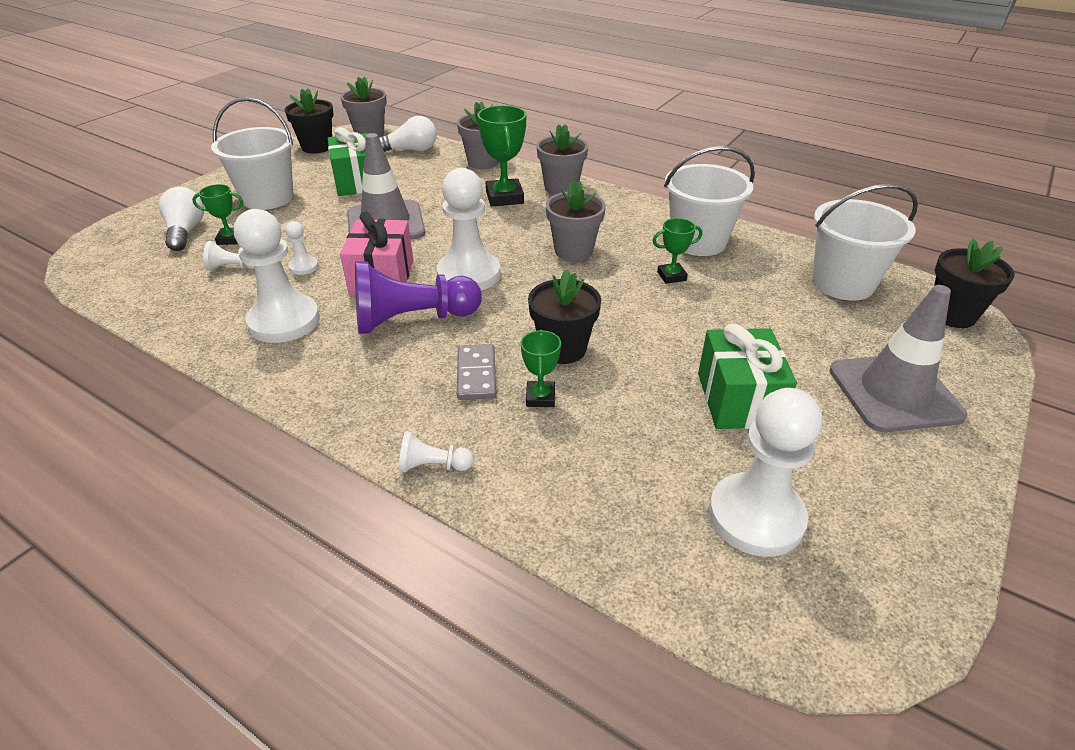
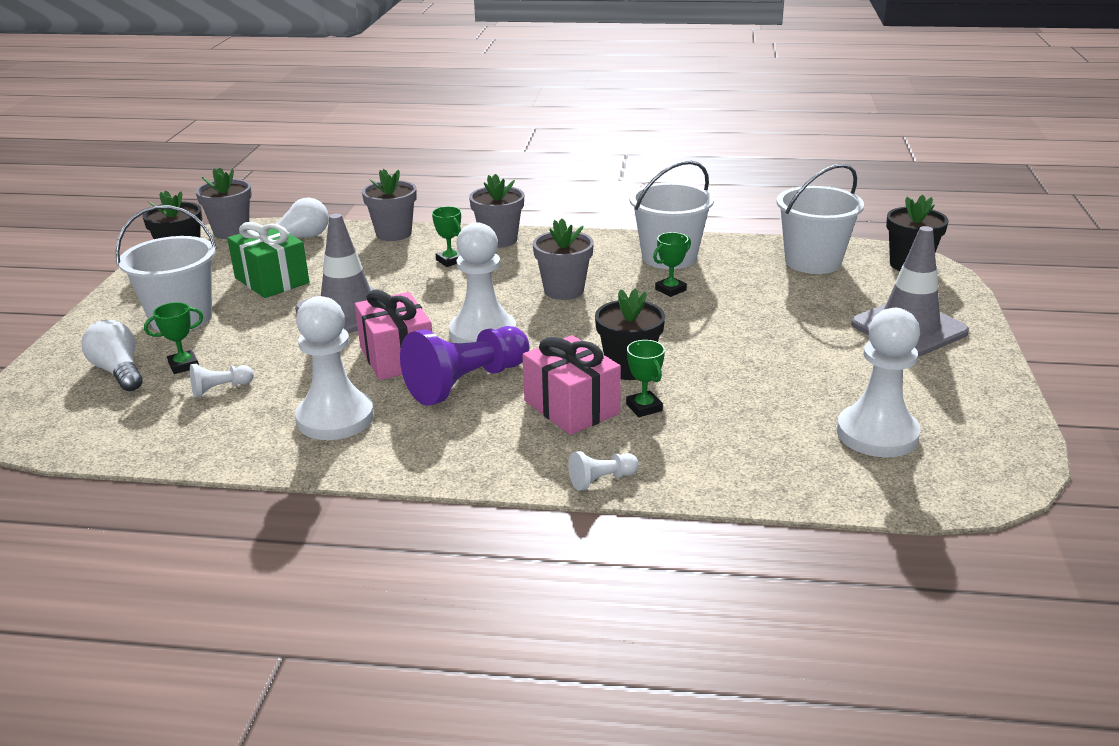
camera: 25 degrees left, 10 degrees down
(304, 267) = (301, 369): white pawn -> none
(476, 374) = (571, 407): grey domino -> pink gift
(504, 197) = (450, 261): green trophy -> green trophy, size x0.57
(738, 399) = (801, 364): green gift -> none

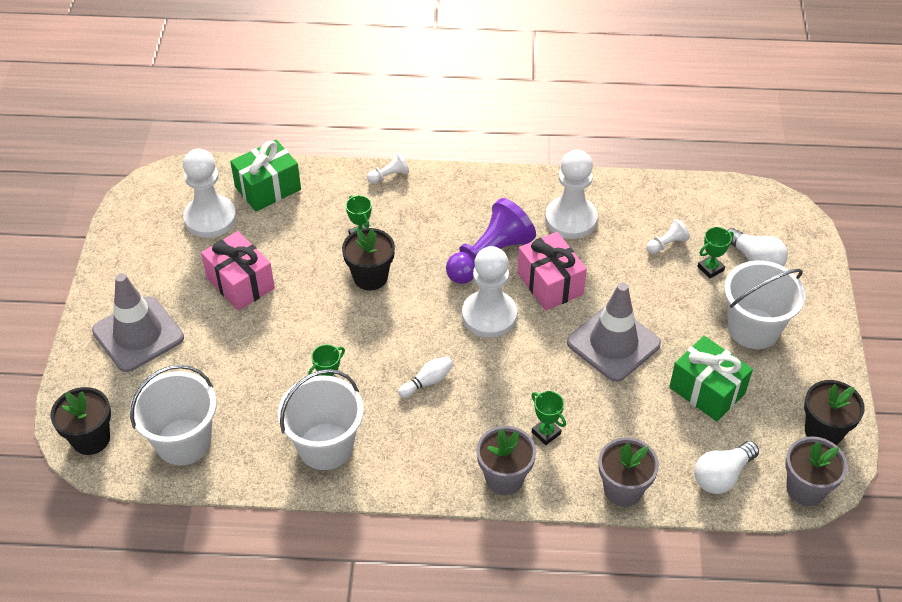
camera: 175 degrees right, 20 degrees up
(564, 290) = (427, 382): grey flower pot -> white bowling pin
(571, 407) = (411, 235): pink gift -> pink gift (240, 283)
(800, 469) = (268, 188): none -> green gift

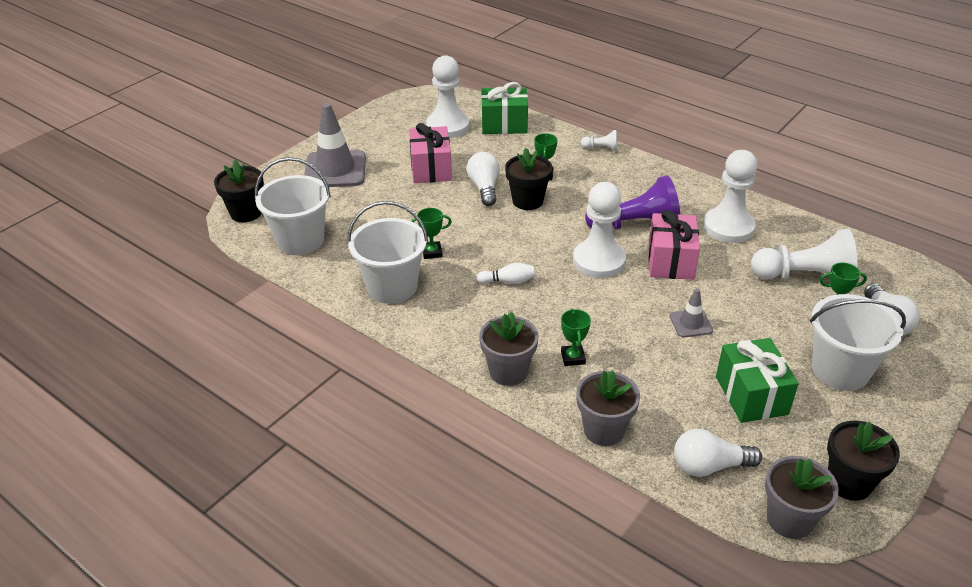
camera: 35 degrees right, 10 degrees down
(315, 281) = (484, 188): none -> white light bulb
(613, 343) = (691, 323): grey traffic cone -> grey traffic cone, size x0.49
(666, 244) = (804, 276): white pawn -> white pawn, size x2.18

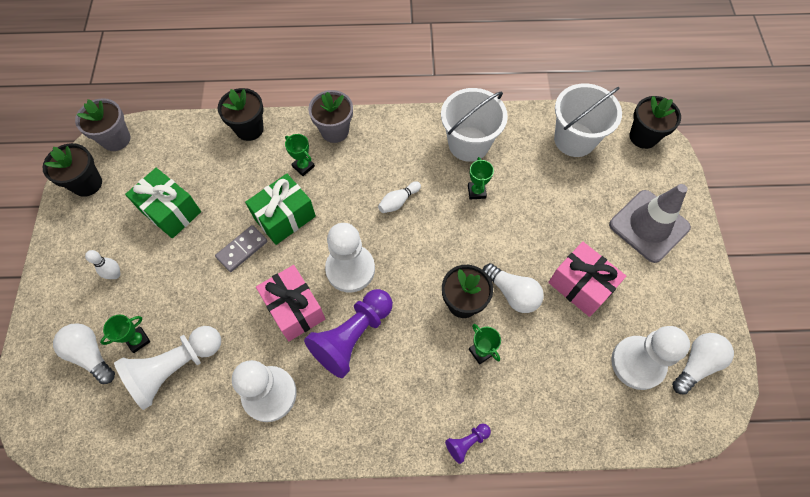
camera: 140 degrees right, 25 degrees up
(432, 252) = (476, 191): green trophy -> green trophy turned 45 degrees counterclockwise
(504, 124) = (593, 411): green gift -> green gift (284, 217)
(601, 148) = (466, 442): white pawn -> purple pawn
(604, 430) = (249, 129): grey flower pot -> black flower pot
(691, 323) = (242, 249): grey traffic cone -> grey domino
(709, 466) = (175, 144): white light bulb -> white light bulb (696, 364)
(840, 370) = (115, 274): white bucket -> white bowling pin

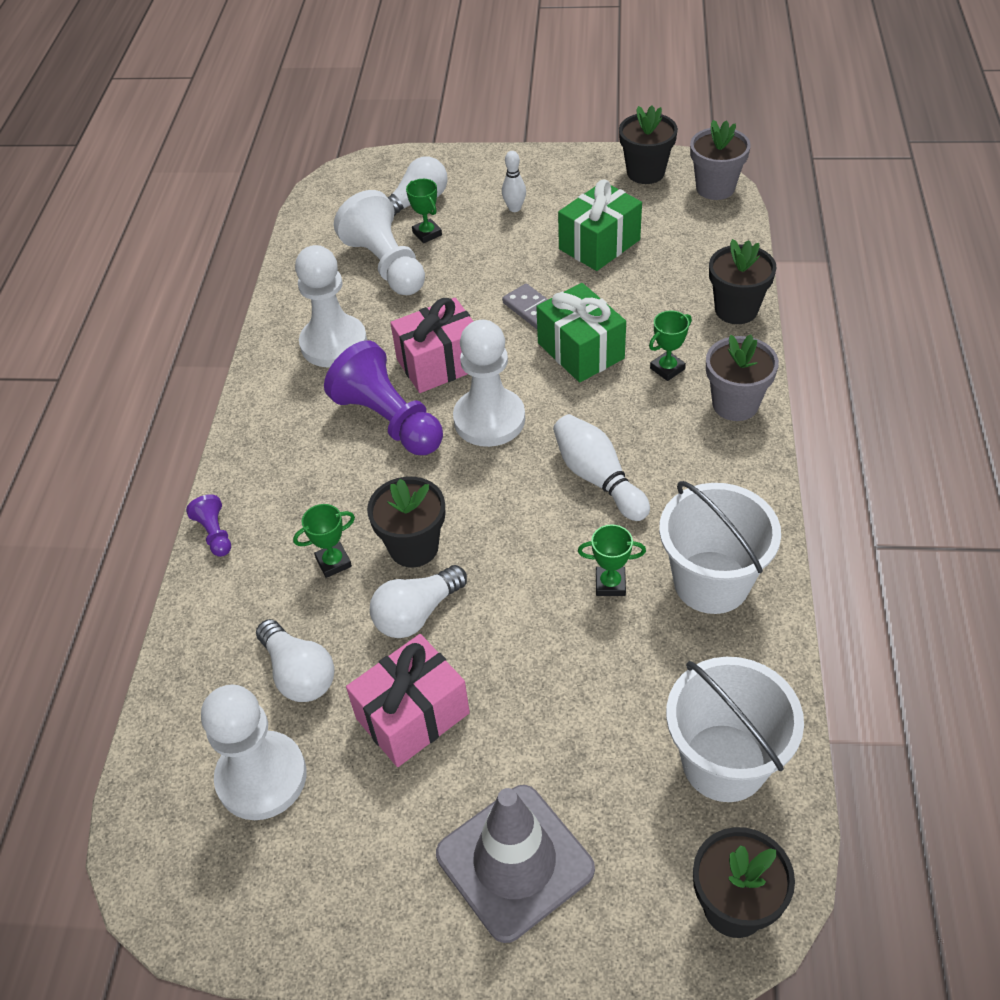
camera: 100 degrees right, 15 degrees down
(398, 201) = (598, 478): white bowling pin -> white bowling pin, size x1.63
(696, 364) = (235, 875): white light bulb -> white light bulb (299, 673)

